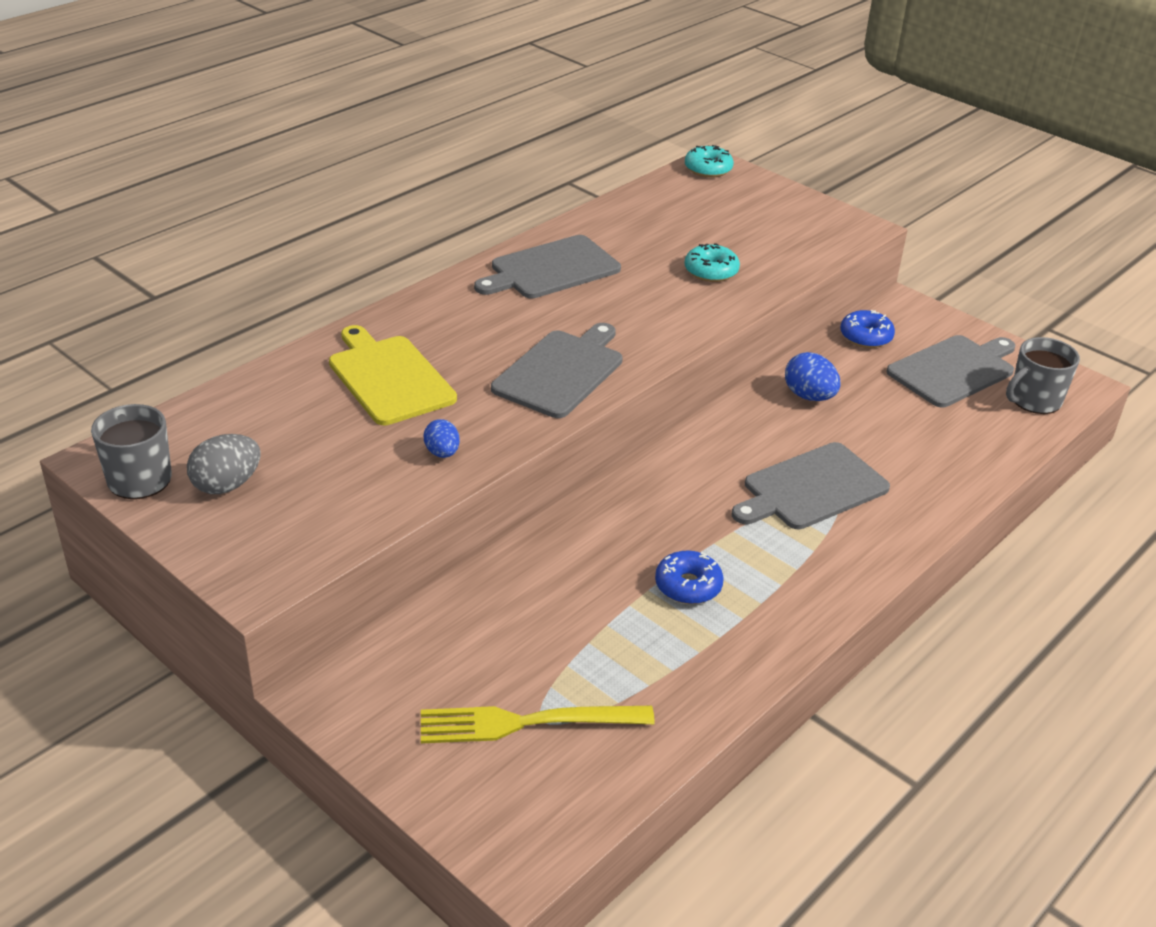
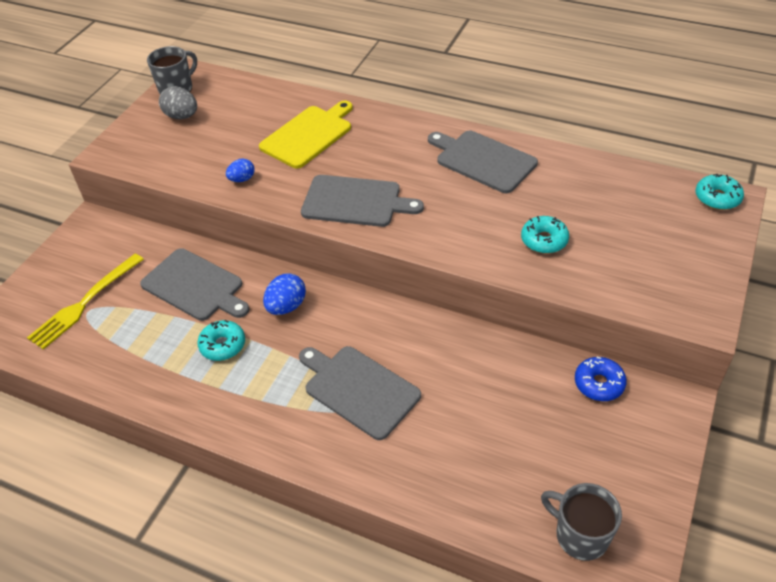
camera: 75 degrees right, 10 degrees up
(524, 723) = (84, 304): yellow fork -> yellow fork turned 120 degrees counterclockwise
(688, 586) = (223, 345): blue donut -> turquoise donut
(809, 396) = (481, 363): blue egg -> blue egg (286, 306)
(954, 370) = (589, 460): grey cutting board -> grey cutting board (195, 286)

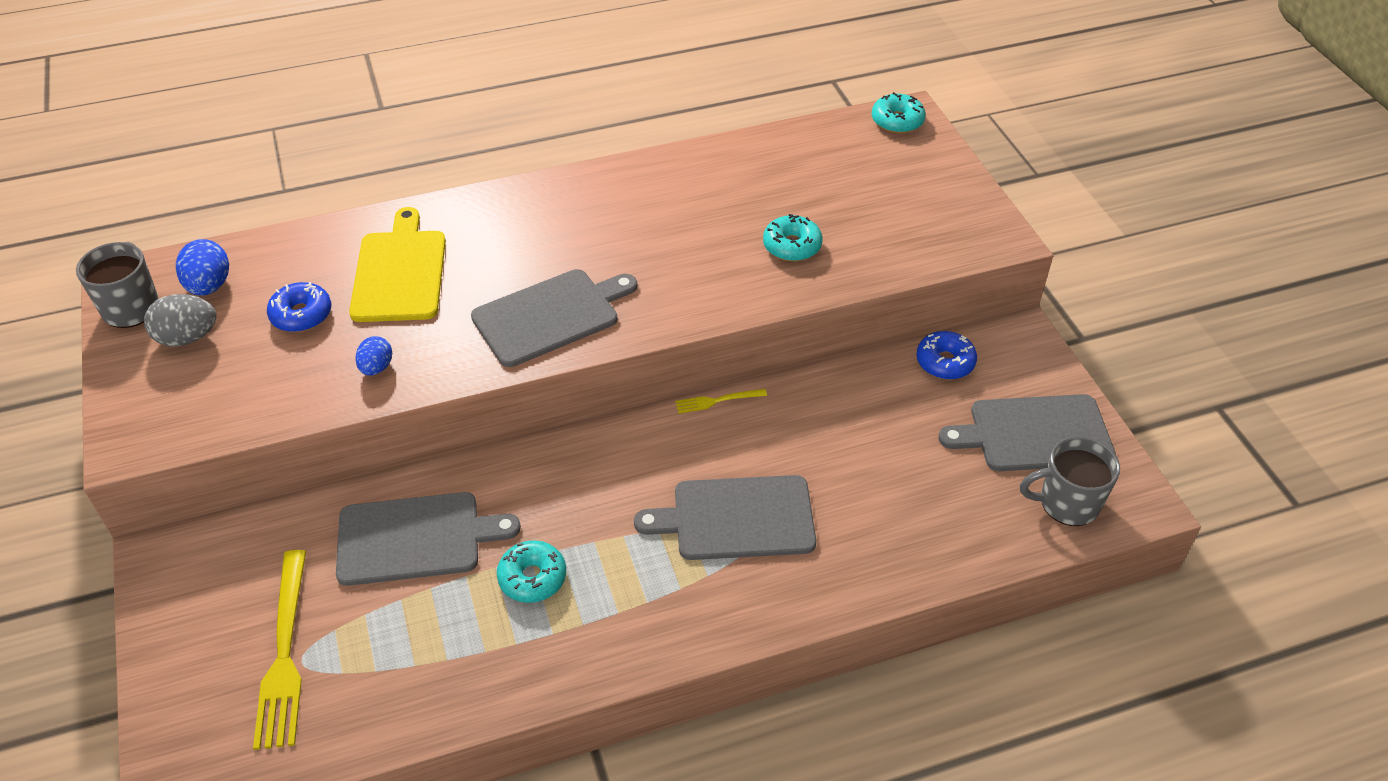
camera: 45 degrees left, 0 degrees up
(240, 132) = (301, 315): none -> blue donut
(286, 306) = (558, 488): blue egg -> blue egg (209, 286)
(423, 314) = (716, 401): none -> yellow fork
(483, 160) = (639, 197): grey cutting board -> grey cutting board (1034, 433)

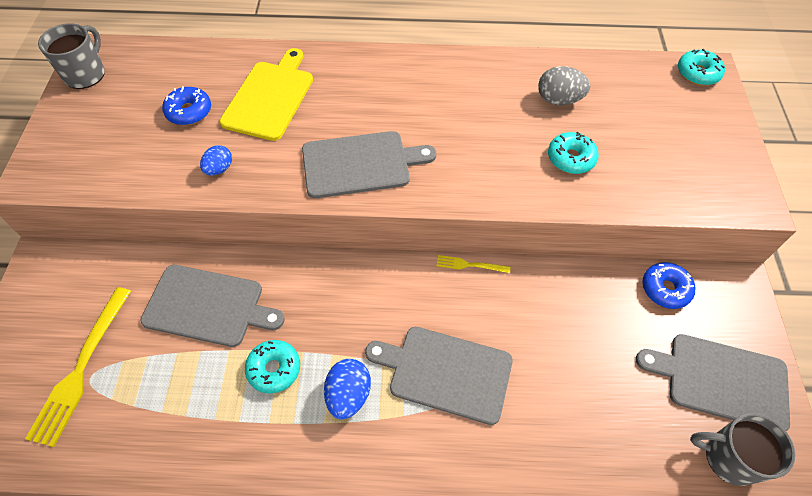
camera: 20 degrees right, 10 degrees up
(187, 338) = (108, 107): grey egg -> grey egg (559, 100)
(209, 286) = (141, 72): blue egg -> blue egg (348, 395)

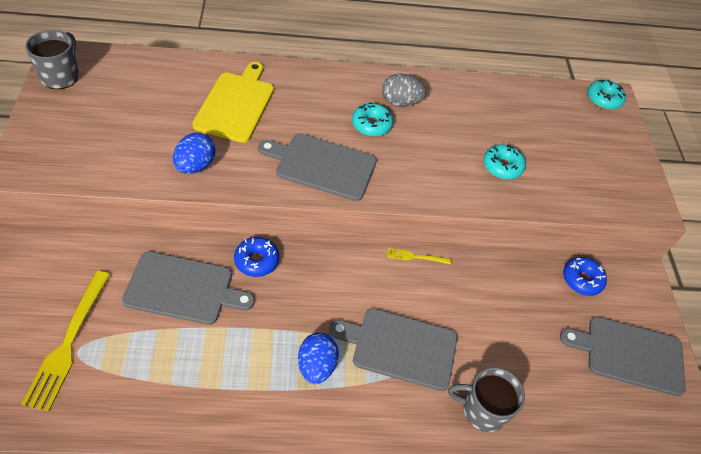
camera: 10 degrees left, 5 degrees down
(189, 111) = (162, 114): blue donut -> blue donut (256, 261)
(219, 169) = (195, 166): blue egg -> blue egg, size x1.53
(274, 369) = (248, 344): turquoise donut -> turquoise donut (371, 125)
(360, 164) = (322, 165): grey cutting board -> grey cutting board turned 150 degrees counterclockwise
(559, 100) = (489, 117): grey egg -> grey egg (400, 102)
(729, 457) = (638, 416): grey mug -> grey mug (482, 410)

